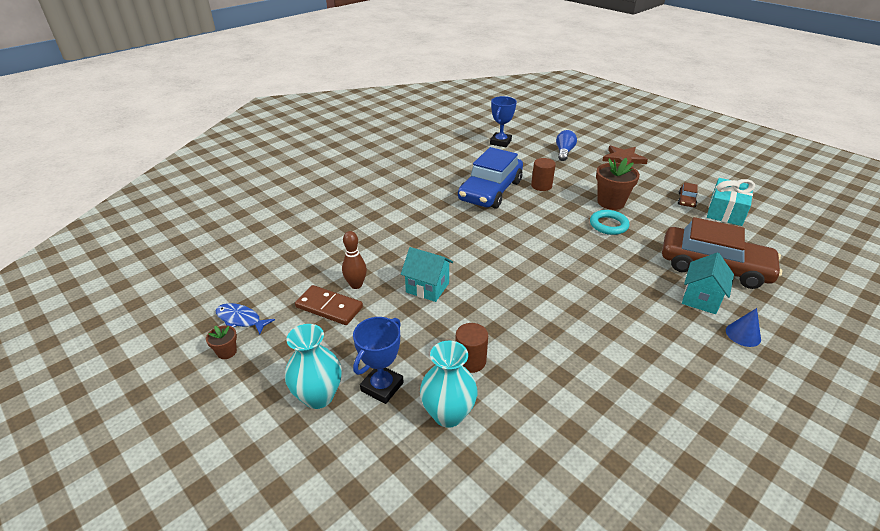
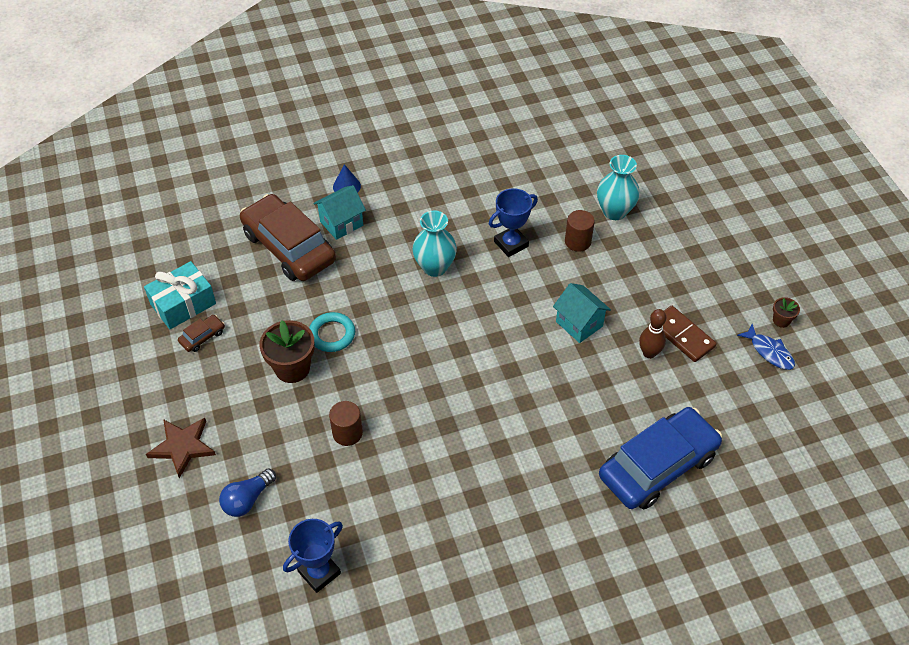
camera: 155 degrees left, 15 degrees up
(318, 396) = (707, 256): turquoise vase -> turquoise vase (435, 267)
(382, 387) = (656, 246): blue trophy -> blue trophy (511, 244)
(490, 190) = (420, 450): blue car -> blue car (658, 466)

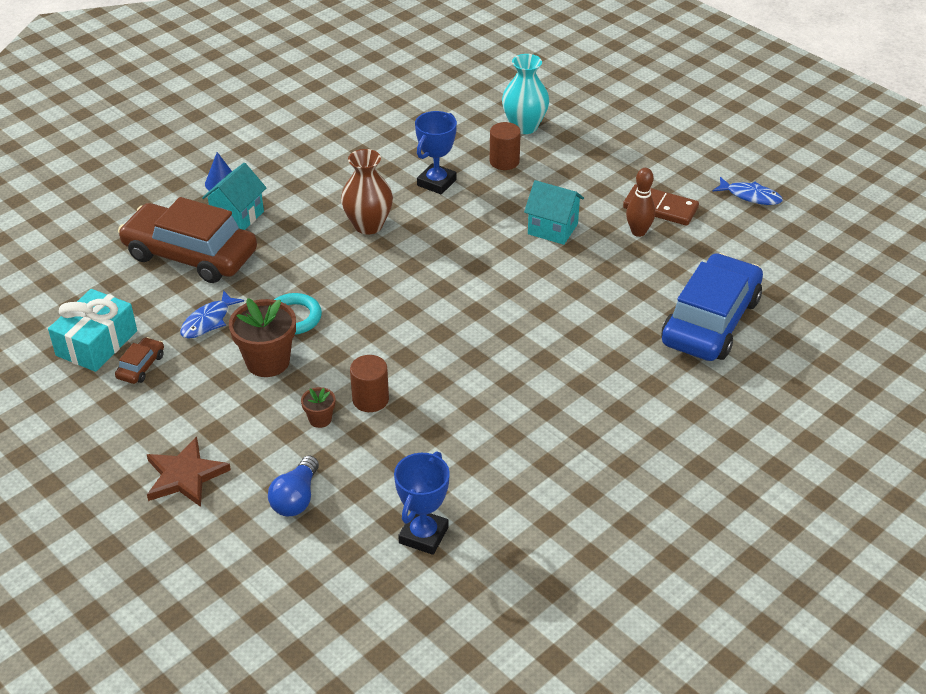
camera: 25 degrees left, 10 degrees down
(269, 314) = (208, 321): none -> blue fish
(435, 267) = (368, 225): turquoise vase -> brown vase
(781, 320) = (744, 168): brown flower pot -> brown flower pot (320, 419)

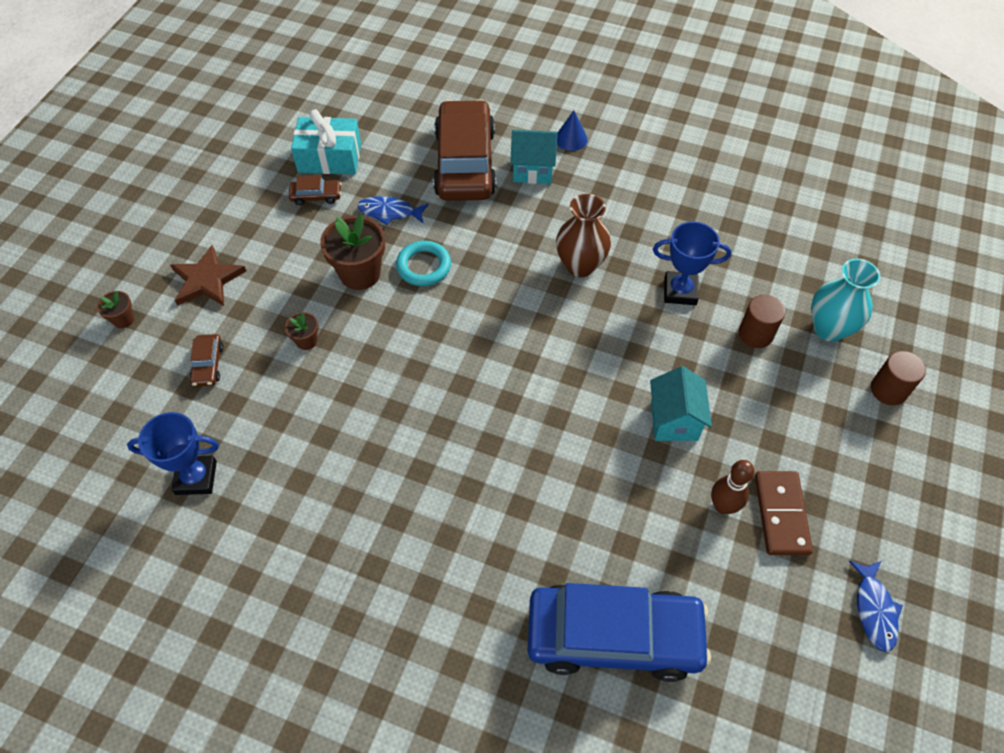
camera: 65 degrees right, 15 degrees up
(185, 555) = (123, 319): none -> brown flower pot
(296, 498) = (208, 364): blue light bulb -> brown car
(370, 399) = (346, 367): brown cylinder -> brown cylinder (888, 390)

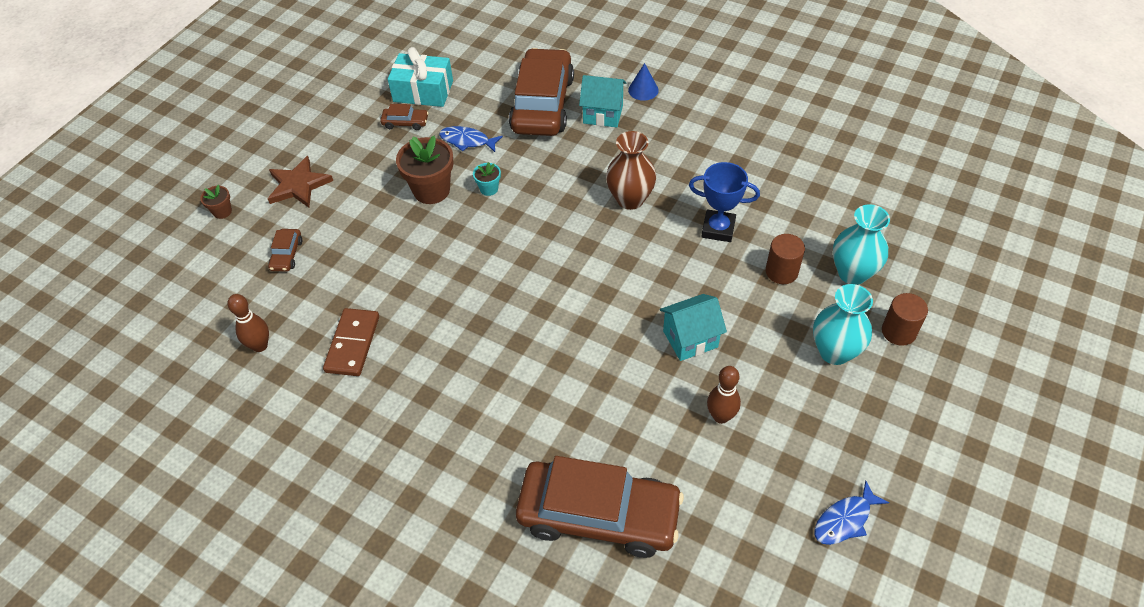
camera: 10 degrees right, 5 degrees down
(196, 478) = (260, 346): blue trophy -> brown bowling pin
(306, 341) = (374, 242): brown flower pot -> none
(423, 266) = (489, 189): turquoise ring -> turquoise flower pot
(614, 637) = (598, 515): blue car -> brown car
(674, 420) = (690, 339): turquoise house -> turquoise house turned 60 degrees clockwise
(781, 514) = (774, 429): brown domino -> brown domino (353, 344)
(827, 419) = (834, 352): none -> turquoise vase
(874, 609) = (845, 520): blue fish -> blue fish turned 45 degrees clockwise

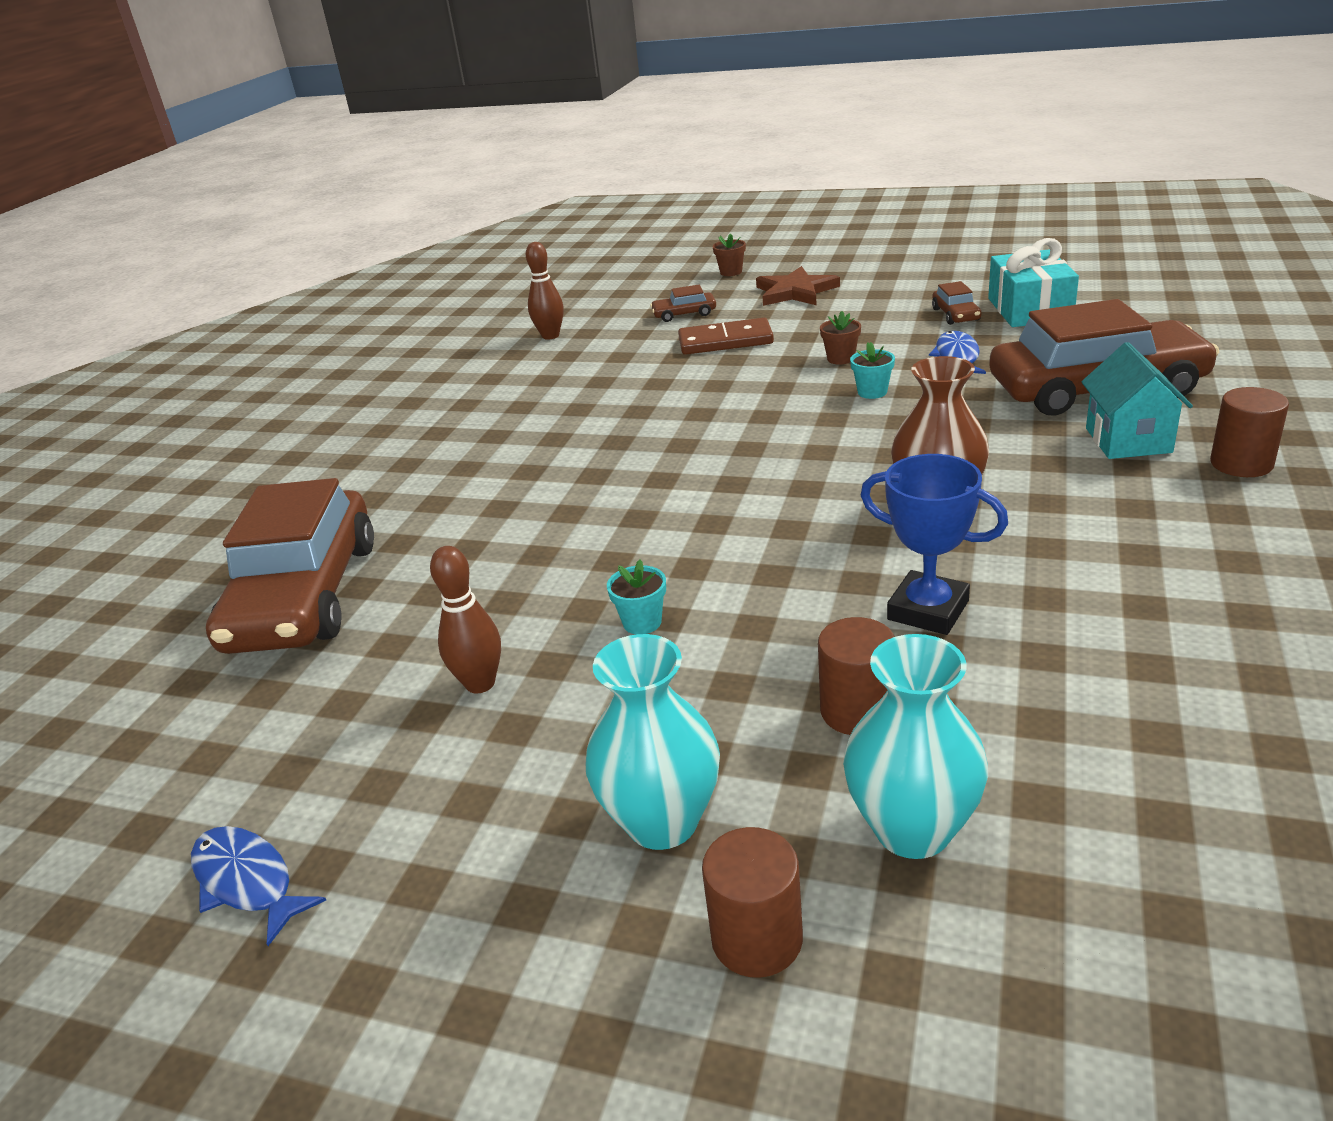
camera: 80 degrees right, 20 degrees down
(353, 344) = (564, 377): brown domino -> brown domino (725, 341)
(431, 190) = (840, 358): brown flower pot -> brown flower pot, size x0.50
(643, 90) = (1241, 464): blue cone -> brown cylinder
(690, 339) = (642, 622): turquoise house -> turquoise flower pot
(718, 229) = (928, 610): blue trophy -> blue trophy turned 60 degrees counterclockwise

